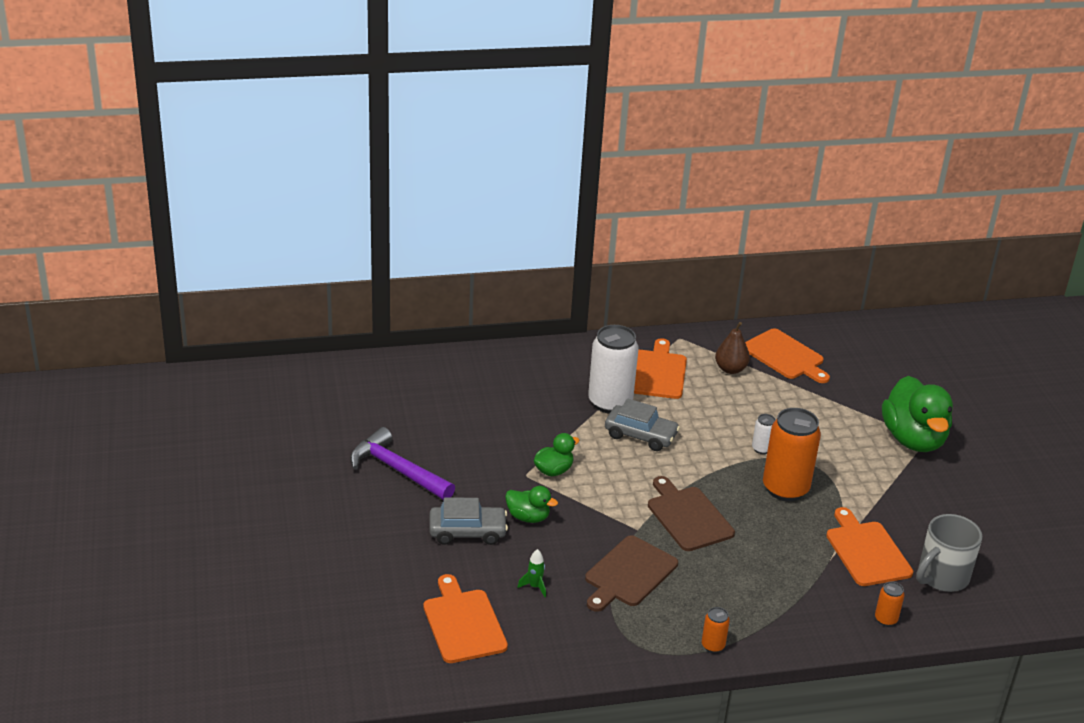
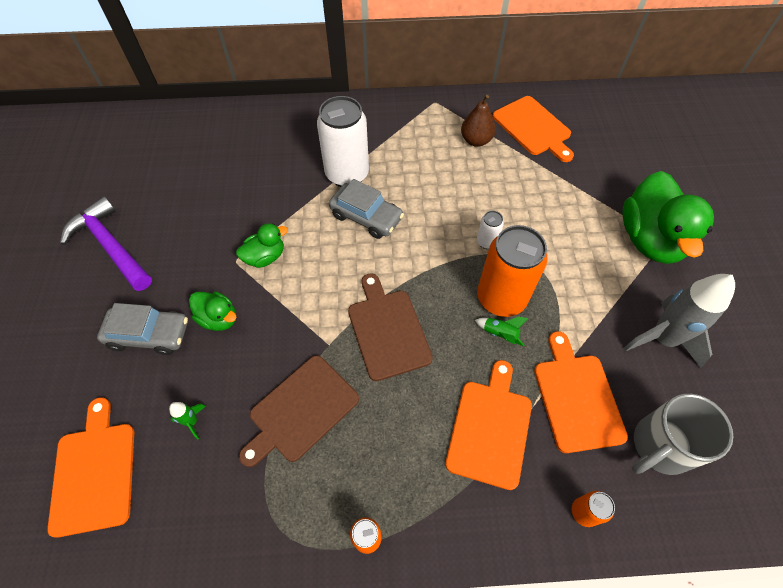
camera: 10 degrees right, 25 degrees up
(658, 372) = (403, 141): orange cutting board -> orange cutting board (490, 428)
(790, 513) = (500, 334): none -> green rocket
(934, 509) = (662, 339): none -> grey rocket

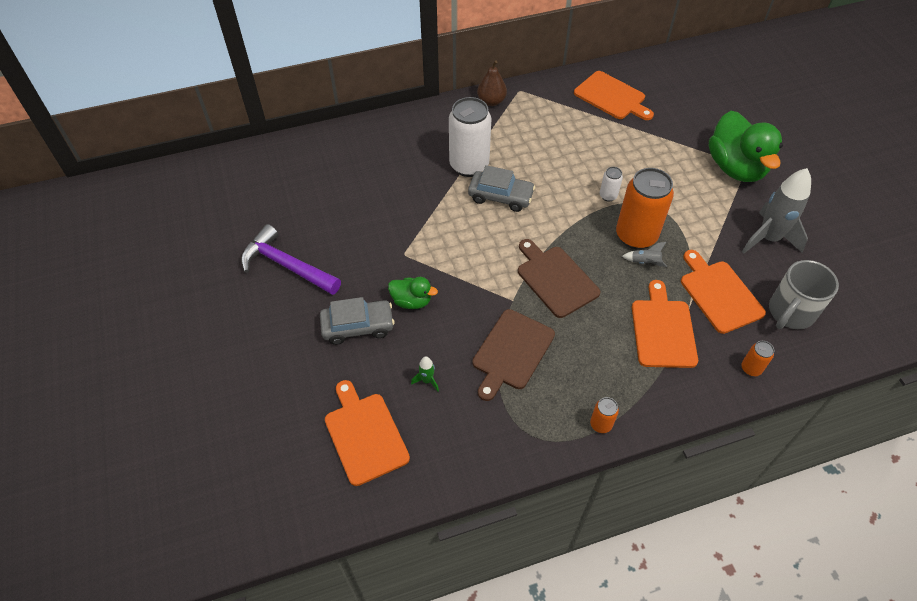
camera: 15 degrees left, 5 degrees down
(265, 257) = (428, 246): green duck -> none
(476, 140) = (567, 116): brown pear -> brown pear (491, 101)
(500, 334) = (645, 262): green rocket -> grey rocket

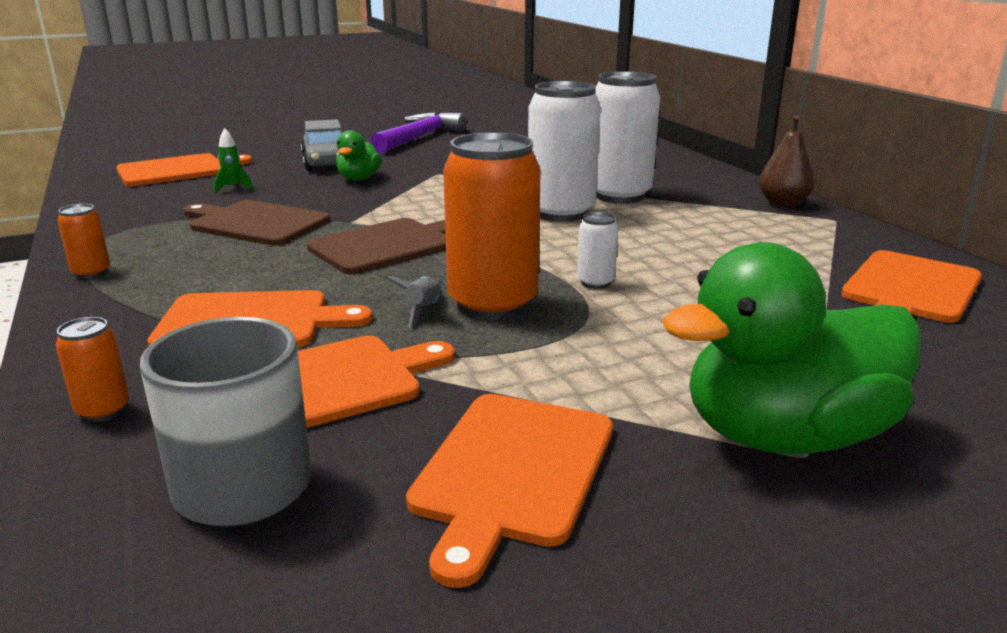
camera: 85 degrees right, 30 degrees down
(500, 196) = (561, 212): grey car -> white can
(768, 239) = (512, 471): grey rocket -> orange cutting board

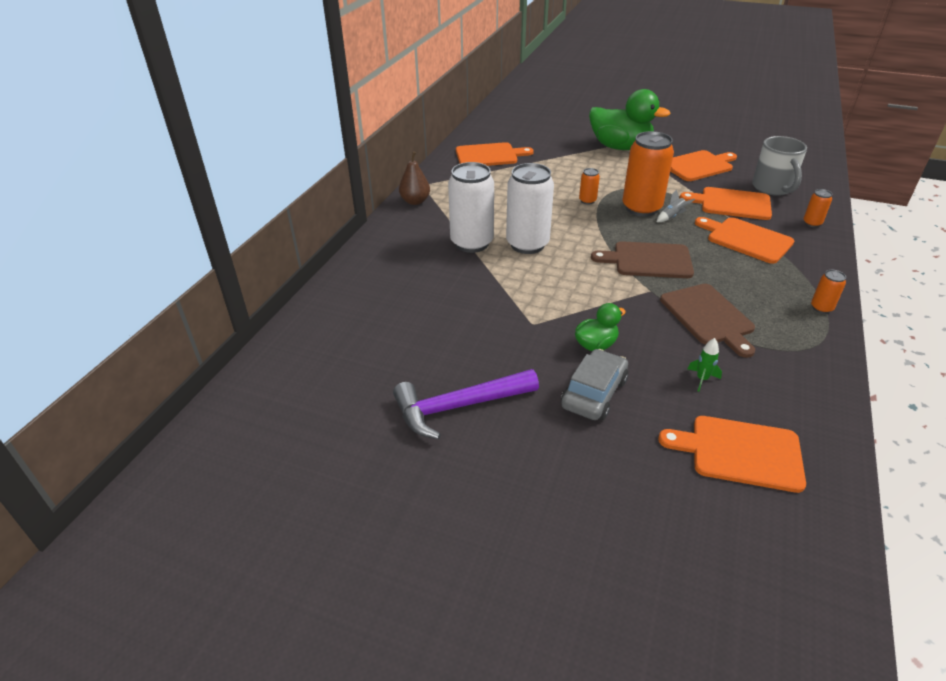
camera: 135 degrees left, 15 degrees up
(595, 282) = (587, 201): white can -> orange can

